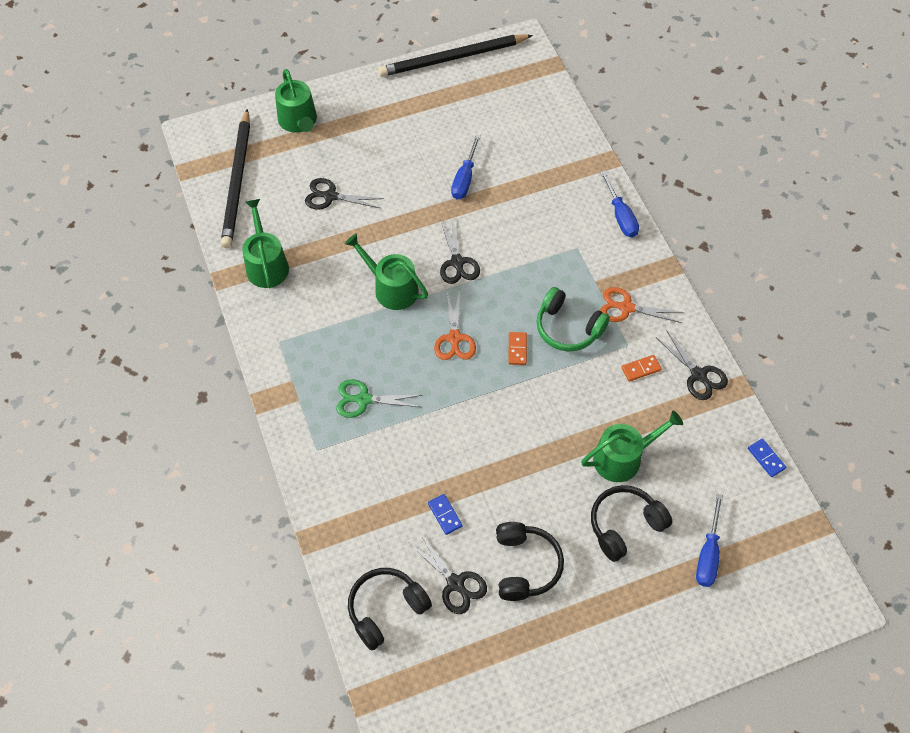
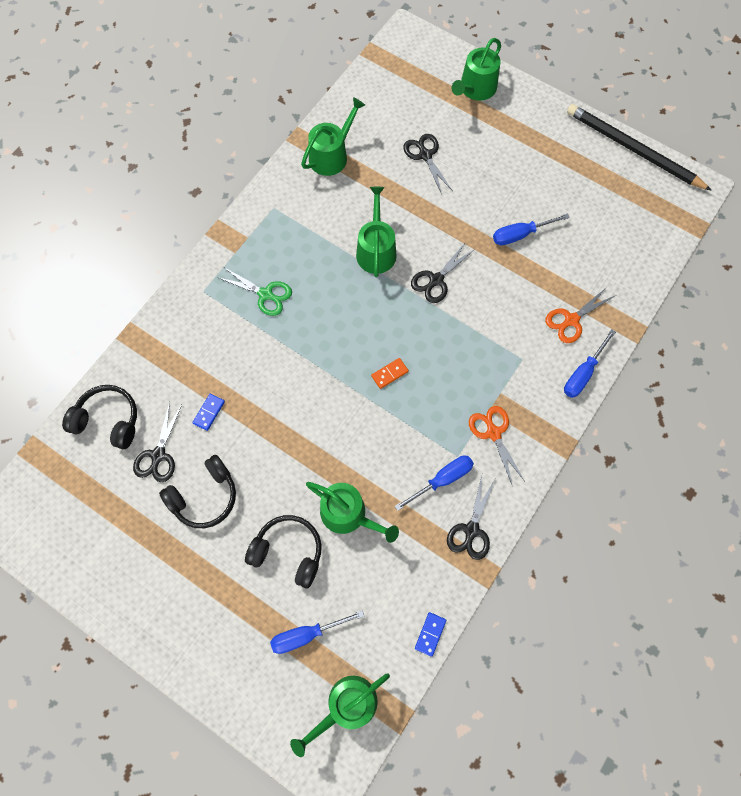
camera: 55 degrees right, 10 degrees up
(237, 182) = (388, 88): black pencil -> none
(363, 399) = (266, 294): green scissors -> green scissors turned 150 degrees clockwise
(454, 338) = (365, 322): orange scissors -> orange scissors (571, 320)
(568, 328) = (438, 399): green headphones -> none
(641, 369) = (442, 479): orange domino -> blue screwdriver
(788, 559) = (346, 706): none -> green watering can

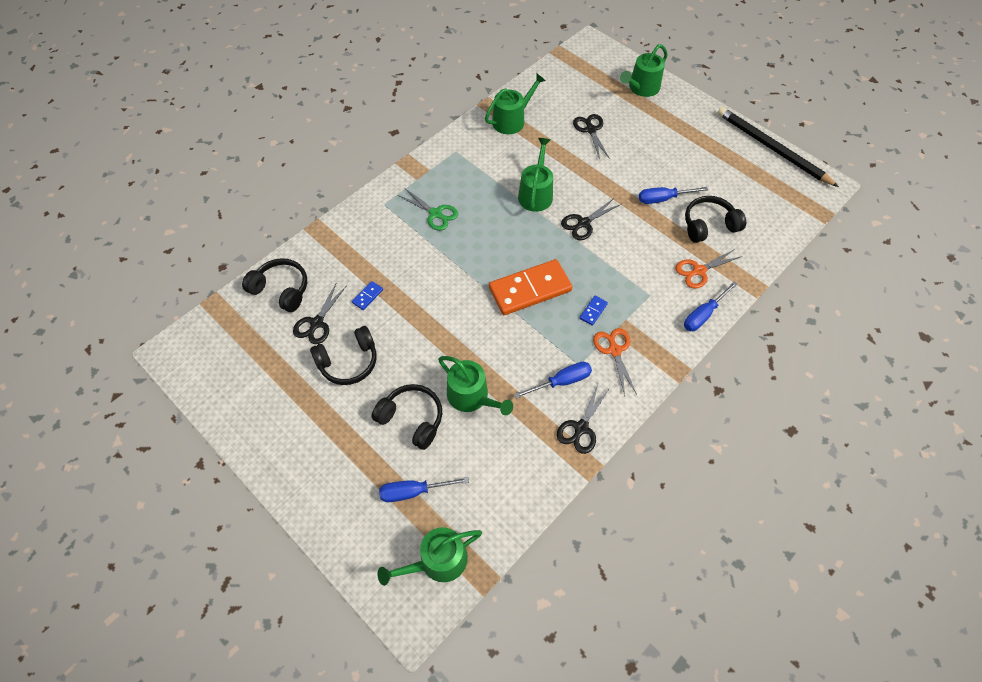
camera: 10 degrees right, 10 degrees down
(389, 374) = (530, 289): orange domino -> orange domino, size x2.49
(430, 634) = (527, 511): blue domino -> blue domino (593, 311)
(575, 261) = (708, 225): none -> black headphones

